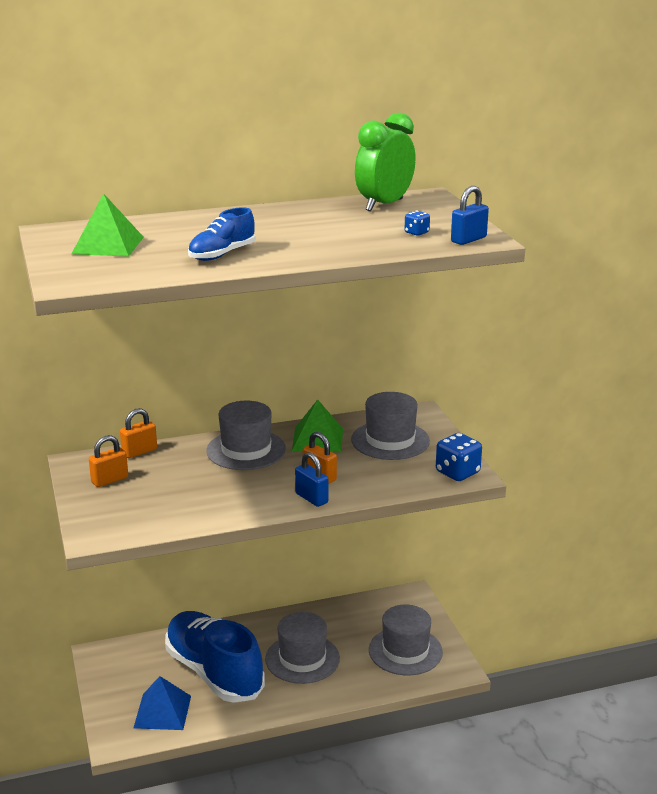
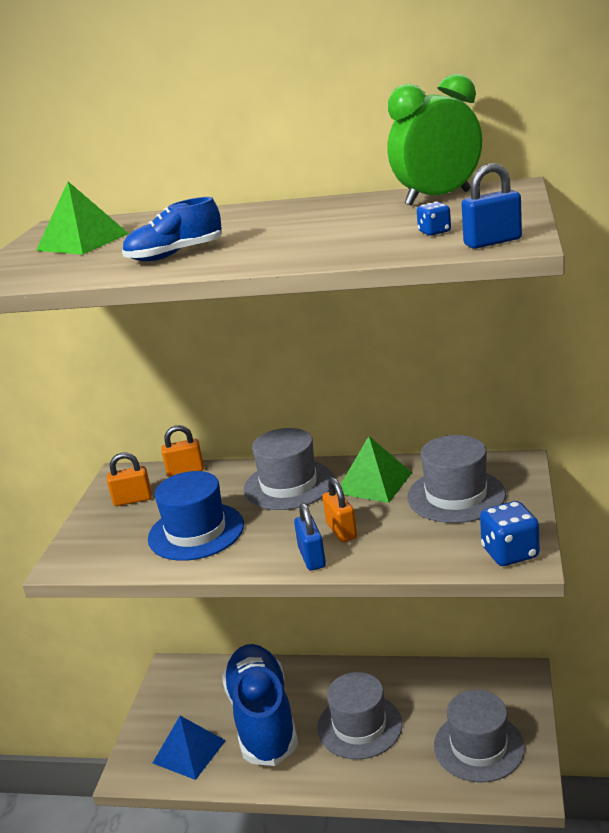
camera: 30 degrees right, 0 degrees up
(194, 495) = (196, 531): none -> blue hat

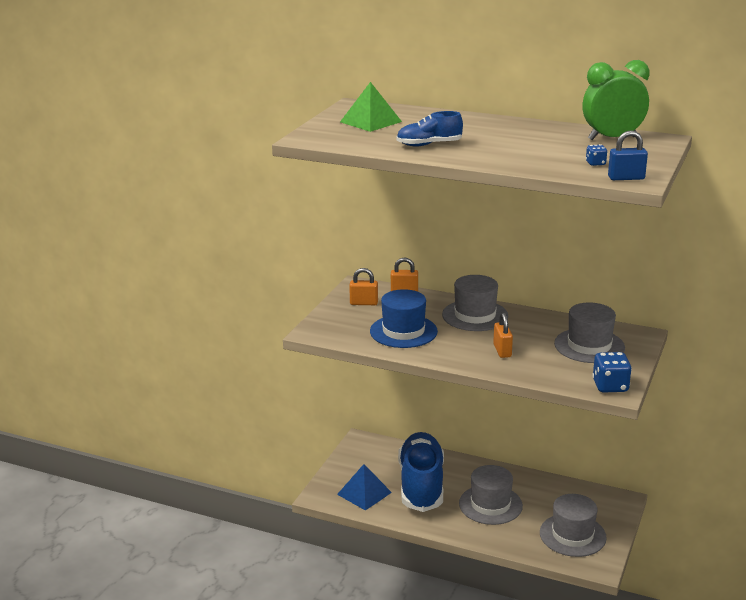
camera: 10 degrees right, 0 degrees up
(312, 558) = (477, 362): blue padlock -> none
(374, 482) = (535, 326): green pyramid -> none

